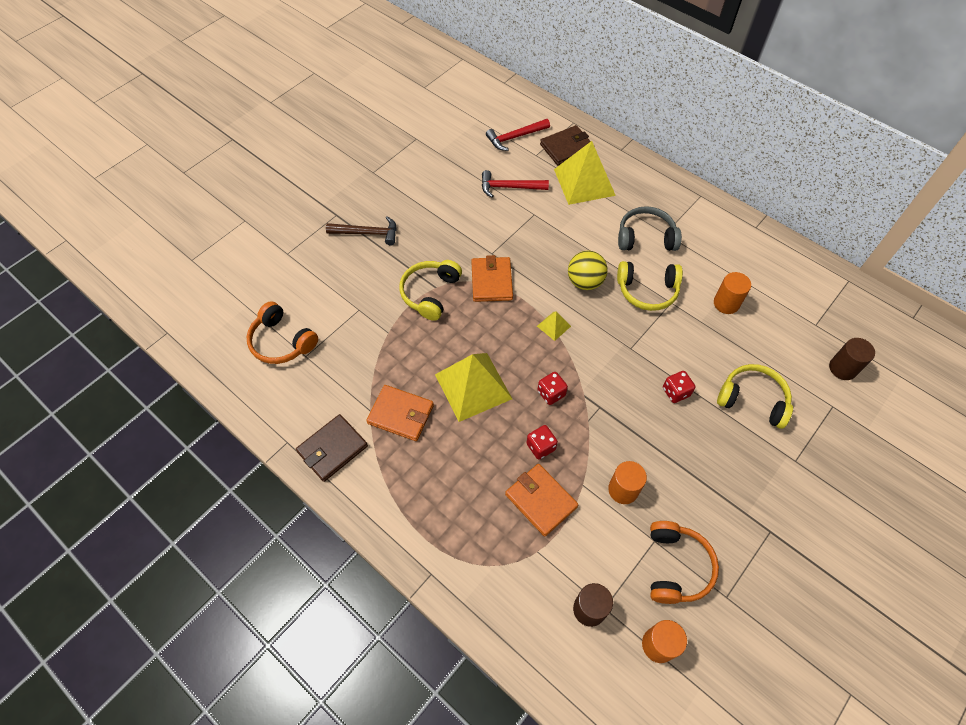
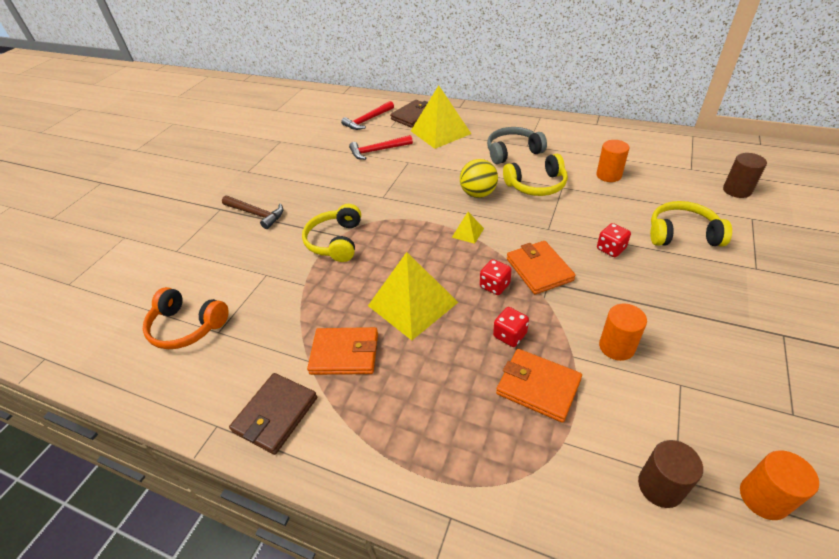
camera: 15 degrees left, 15 degrees down
(367, 233) = (256, 214): brown hammer -> brown hammer turned 45 degrees clockwise
(491, 281) = (392, 216): orange wallet -> orange wallet (539, 269)
(676, 566) = (721, 402): orange headphones -> none

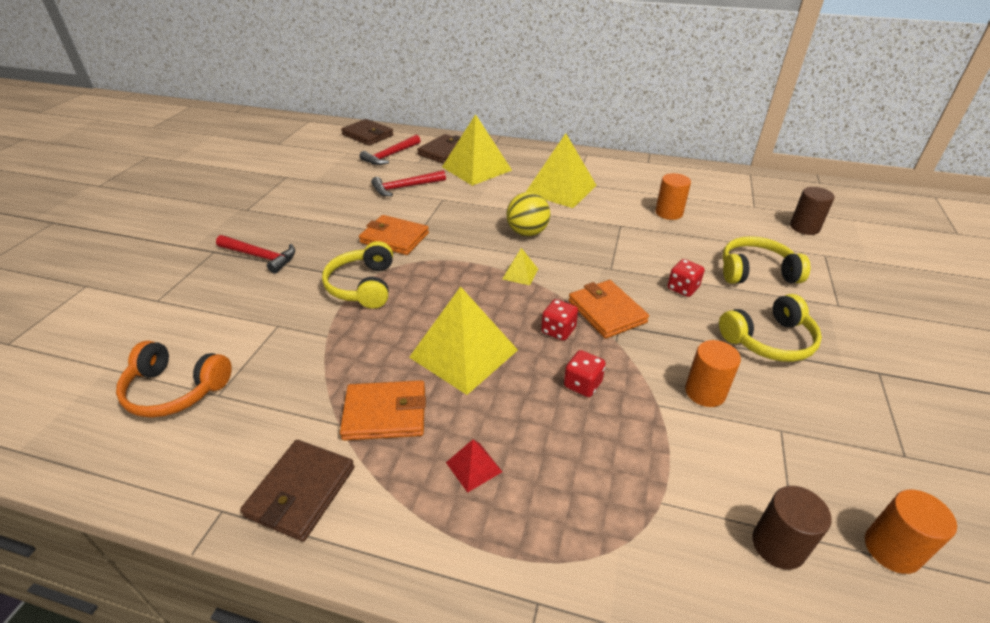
camera: 10 degrees left, 5 degrees down
(256, 214) = (260, 257): brown hammer -> red hammer
(350, 101) = (367, 135): none -> brown wallet
(411, 402) = (474, 467): none -> red pyramid
(512, 152) = (560, 189): grey headphones -> yellow pyramid
(536, 185) = (592, 223): yellow headphones -> yellow headphones (769, 340)
(538, 387) = (623, 440): orange wallet -> orange wallet (394, 238)

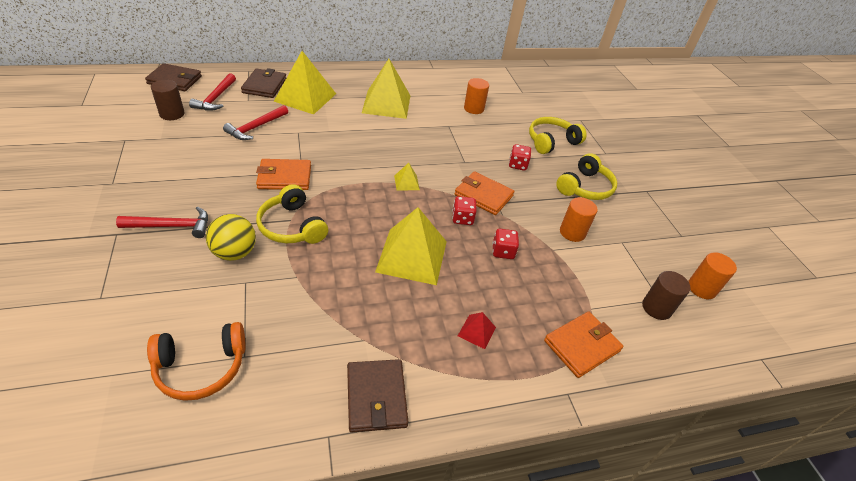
camera: 35 degrees left, 5 degrees up
(385, 413) = (391, 319): orange wallet -> orange wallet (582, 346)
(527, 232) = (388, 147): yellow ball -> yellow ball (235, 253)
(804, 227) = (559, 102): brown cylinder -> brown cylinder (172, 114)

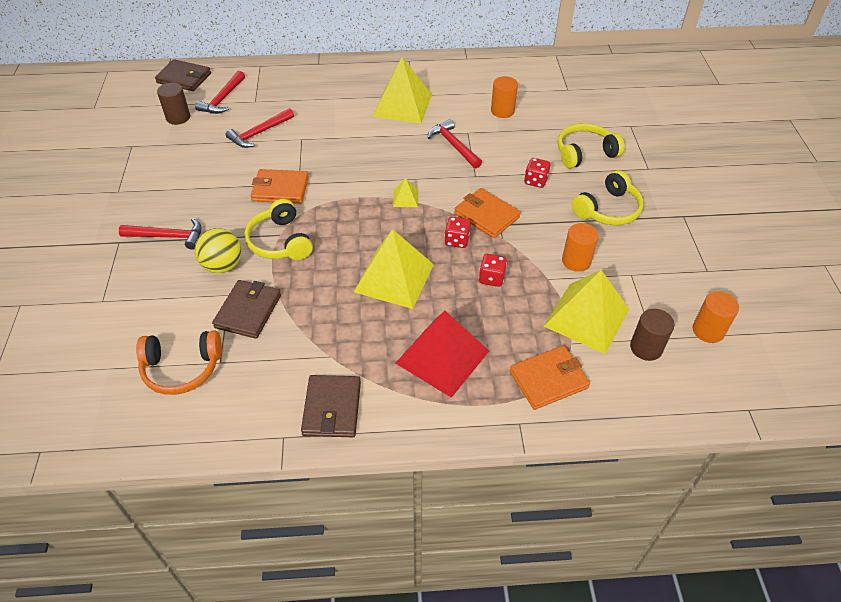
camera: 15 degrees right, 5 degrees up
(264, 86) = (274, 84): brown wallet -> brown wallet (248, 311)
(305, 97) = (315, 97): yellow pyramid -> yellow pyramid (587, 317)
(439, 136) = (453, 145): none -> red hammer
(476, 331) = (442, 357): red pyramid -> red pyramid, size x2.28

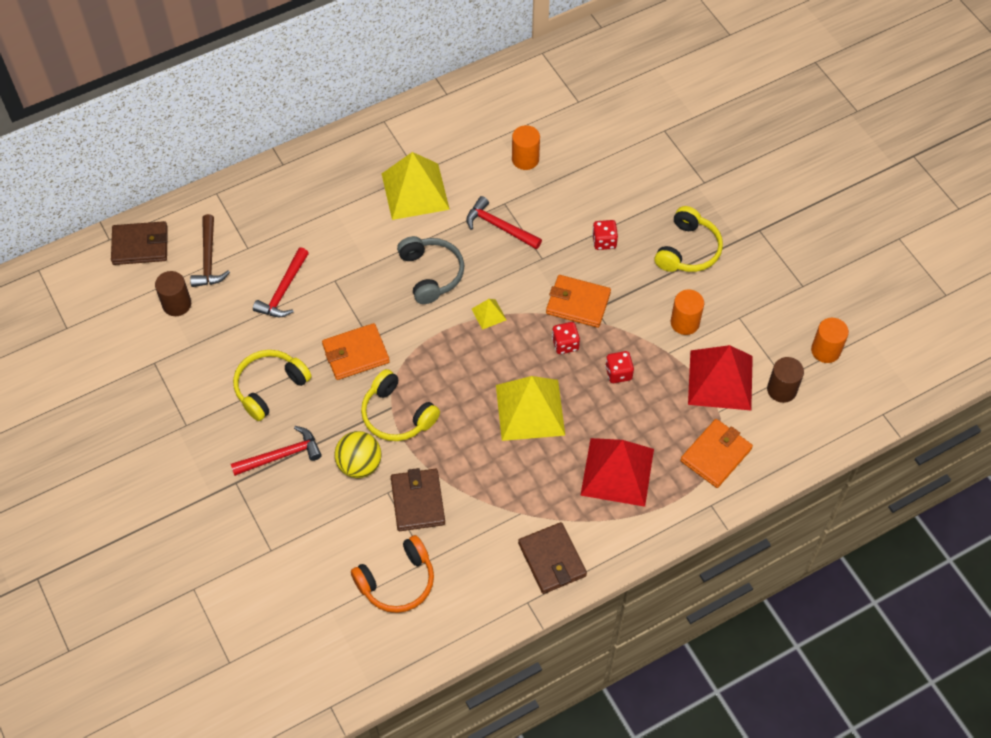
camera: 25 degrees left, 10 degrees up
(222, 99) = (208, 259): red hammer -> brown hammer
(378, 158) = (431, 274): none -> grey headphones
(584, 153) = (635, 186): yellow headphones -> yellow headphones (269, 387)
(587, 317) = (720, 380): yellow pyramid -> red pyramid

